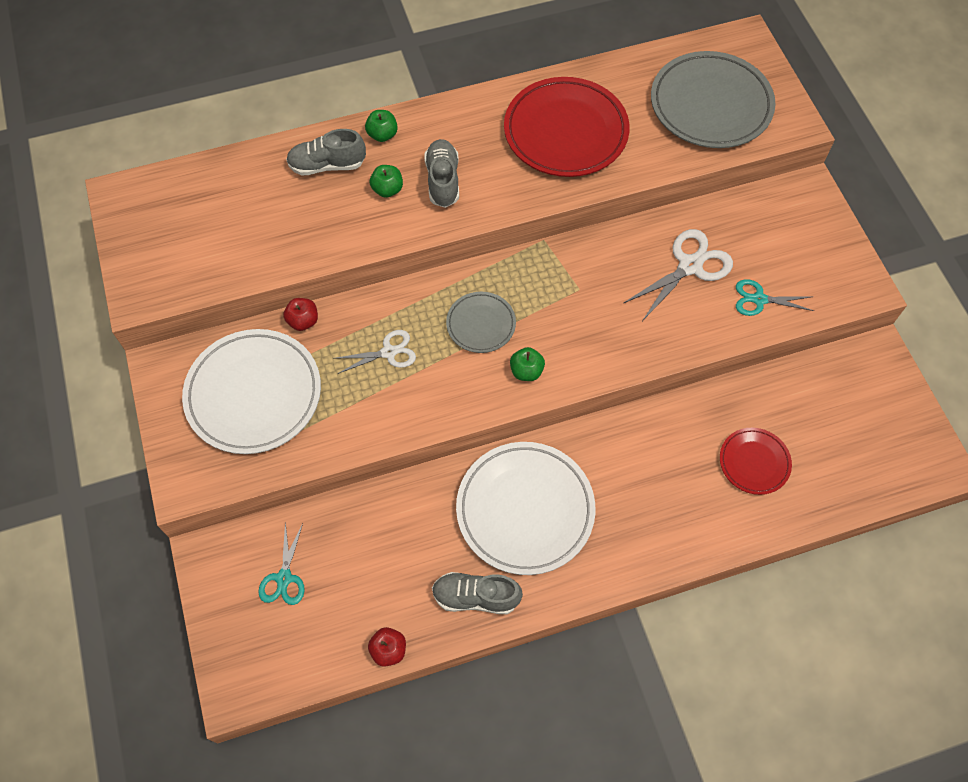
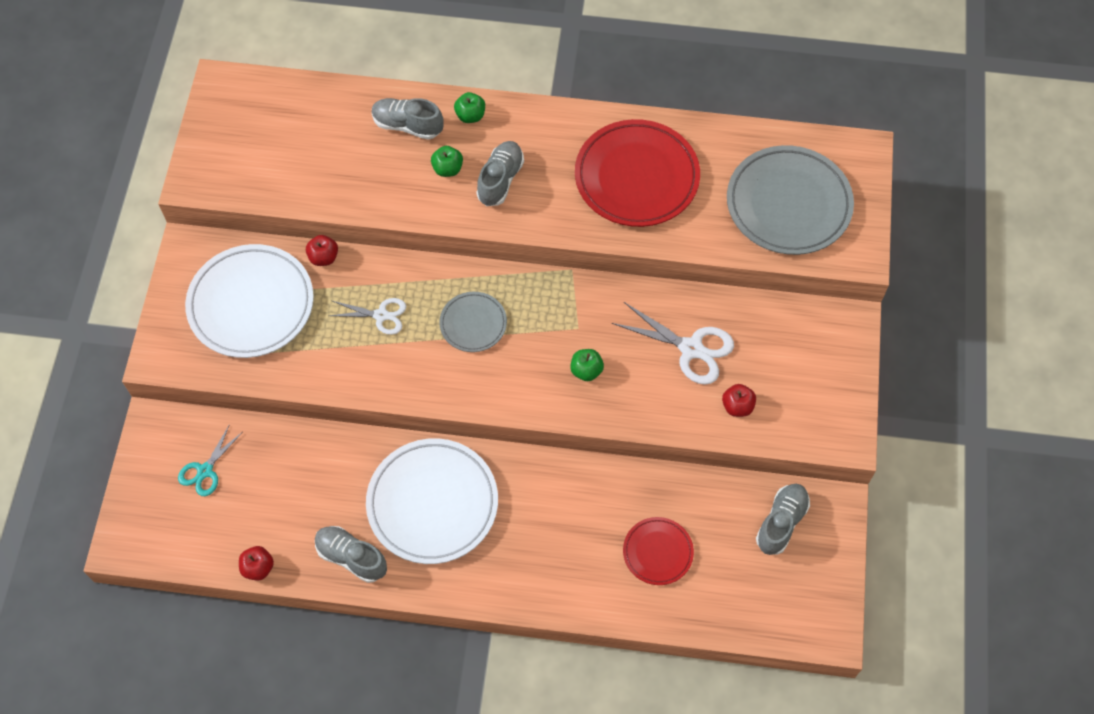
camera: 25 degrees right, 0 degrees up
(526, 371) = (489, 382): green apple -> green apple (586, 371)
(689, 266) = (691, 348): white scissors -> white scissors turned 45 degrees clockwise
(759, 299) = (737, 406): turquoise scissors -> red apple
(843, 388) = (781, 523): none -> grey shoe

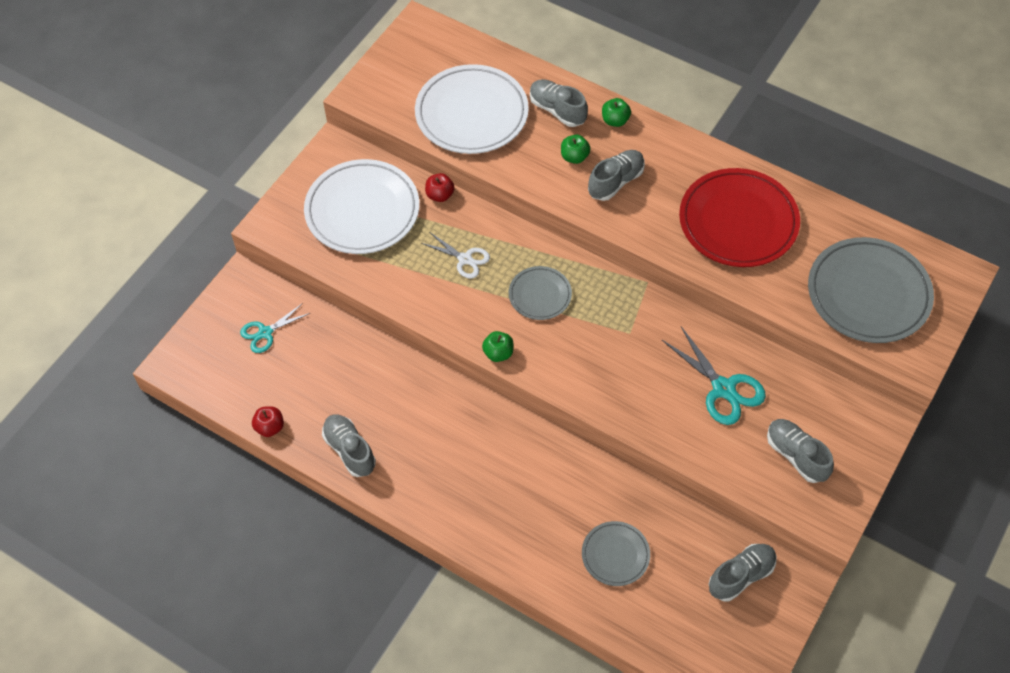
camera: 25 degrees right, 5 degrees down
(432, 503) = (438, 433): white plate -> white plate (471, 114)
(586, 371) = (620, 371): green apple -> green apple (498, 353)
(657, 552) = (615, 555): red plate -> grey plate
(691, 348) = (723, 388): white scissors -> turquoise scissors
(737, 406) = (742, 454): red apple -> none
(786, 387) = (796, 455): none -> grey shoe

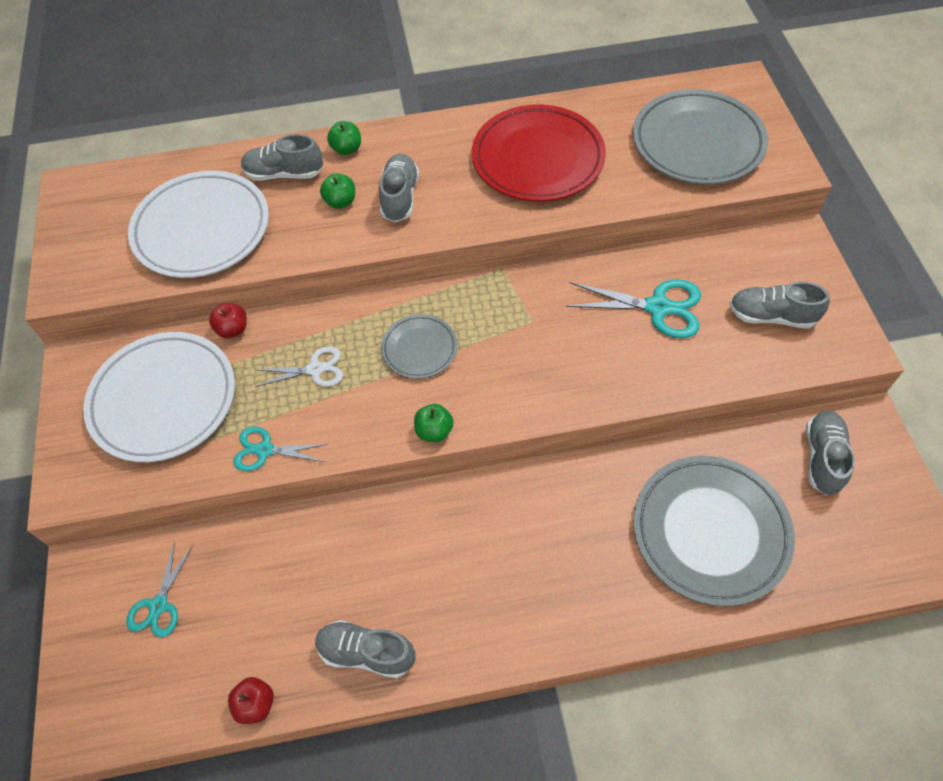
camera: 40 degrees left, 0 degrees up
(391, 287) = (264, 450): none -> turquoise scissors
(615, 555) = (710, 531): grey plate -> grey plate, size x1.89

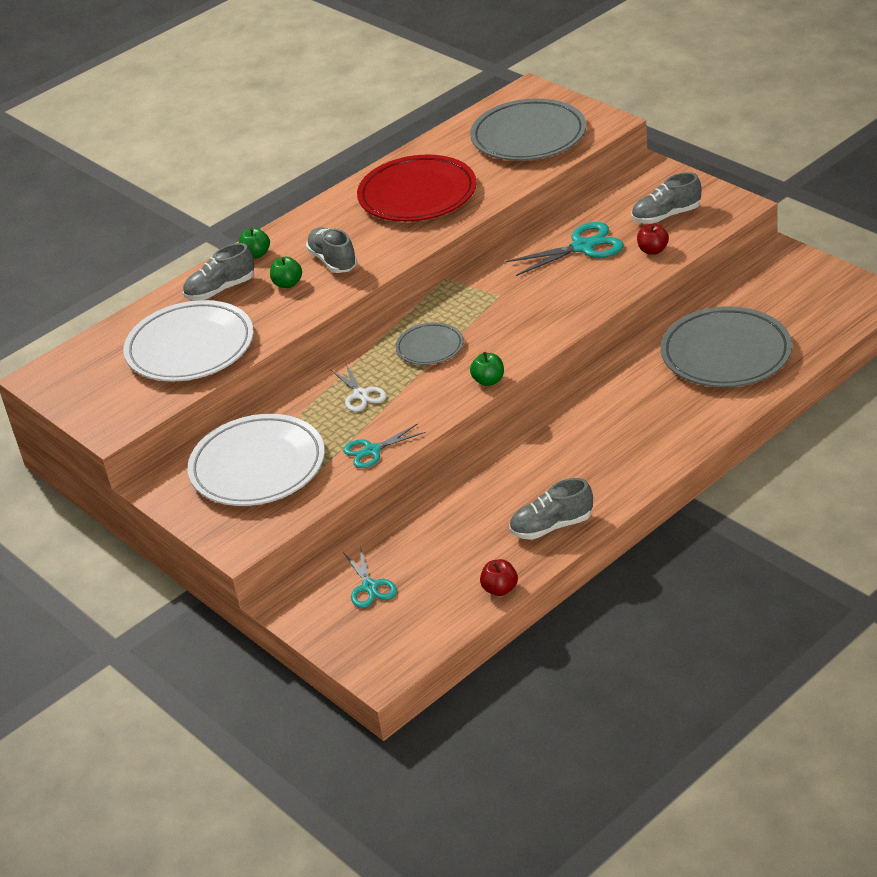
camera: 30 degrees left, 20 degrees down
(233, 329) = (267, 406): red apple -> red apple (653, 250)
(315, 369) = (361, 395): white scissors -> white scissors turned 105 degrees clockwise
(822, 458) = (765, 283): grey shoe -> none

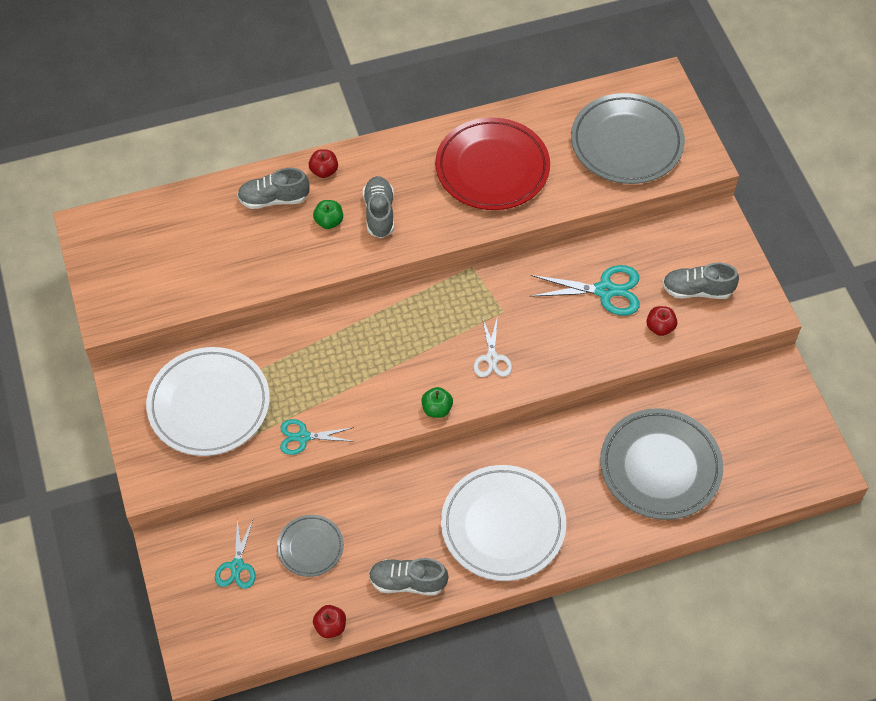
camera: 20 degrees right, 20 degrees up
(190, 348) = (214, 256): white plate -> white plate (503, 525)
(256, 254) = (324, 171): green apple -> red apple
(361, 395) = (330, 368): white scissors -> white scissors (492, 358)
(430, 347) = (413, 343): grey plate -> grey plate (310, 547)

